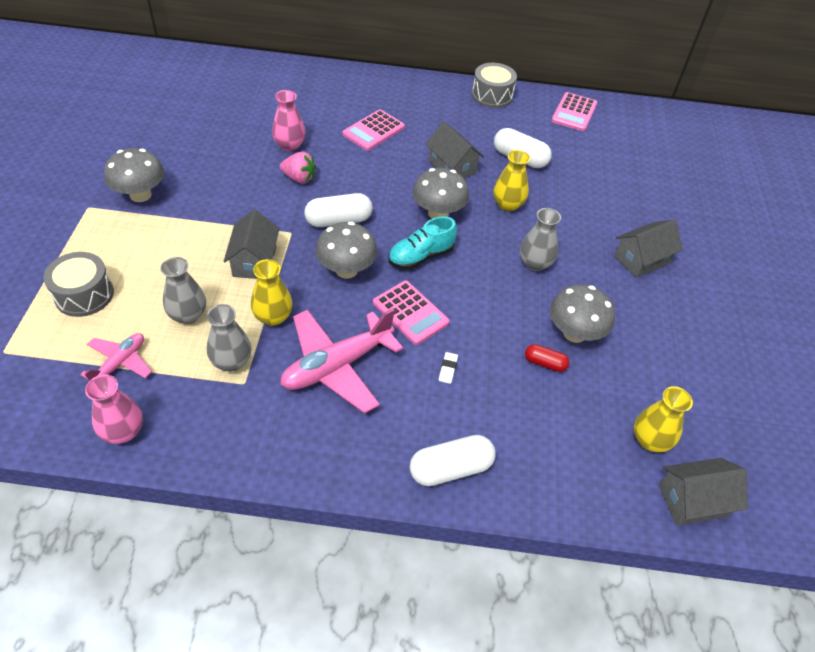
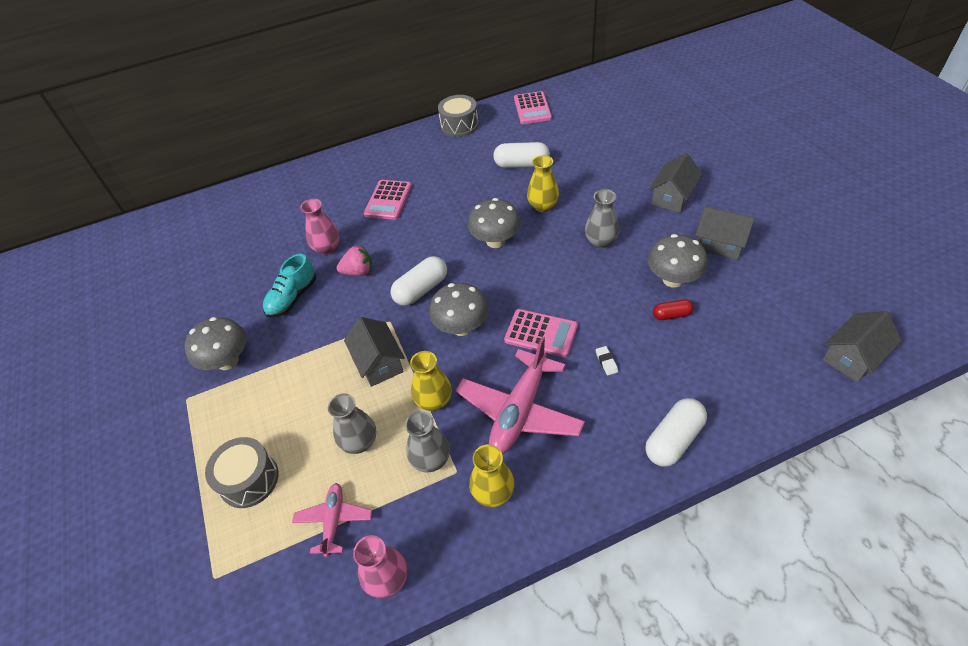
camera: 20 degrees left, 0 degrees up
(420, 256) = (511, 283): turquoise shoe -> turquoise shoe (292, 298)
(452, 167) = (475, 198): grey house -> grey house (719, 243)
(650, 440) = (789, 330): yellow vase -> yellow vase (493, 492)

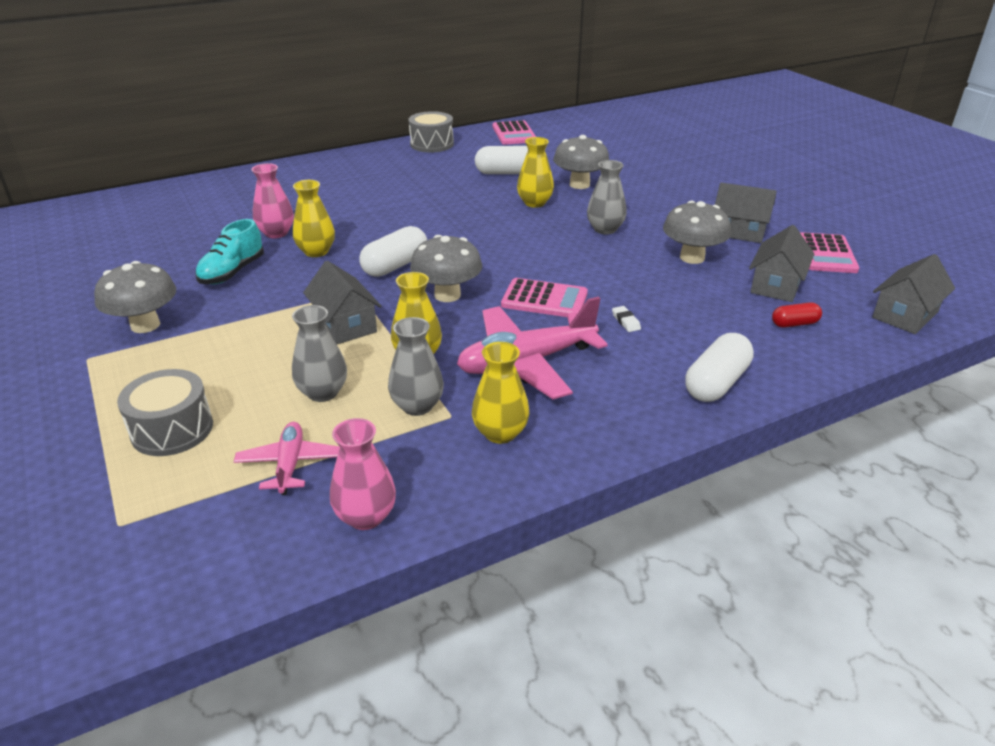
camera: 10 degrees left, 15 degrees down
(358, 272) = (316, 252): pink strawberry -> yellow vase
(388, 200) = (350, 197): pink calculator -> pink calculator (826, 254)
(495, 241) = (482, 228): grey mushroom -> grey mushroom (579, 185)
(519, 411) = (526, 363): pink plane -> pink plane turned 45 degrees clockwise
(671, 315) = (695, 284): red capsule -> red capsule (794, 324)
(672, 197) = (680, 198): grey house -> grey house (776, 285)

